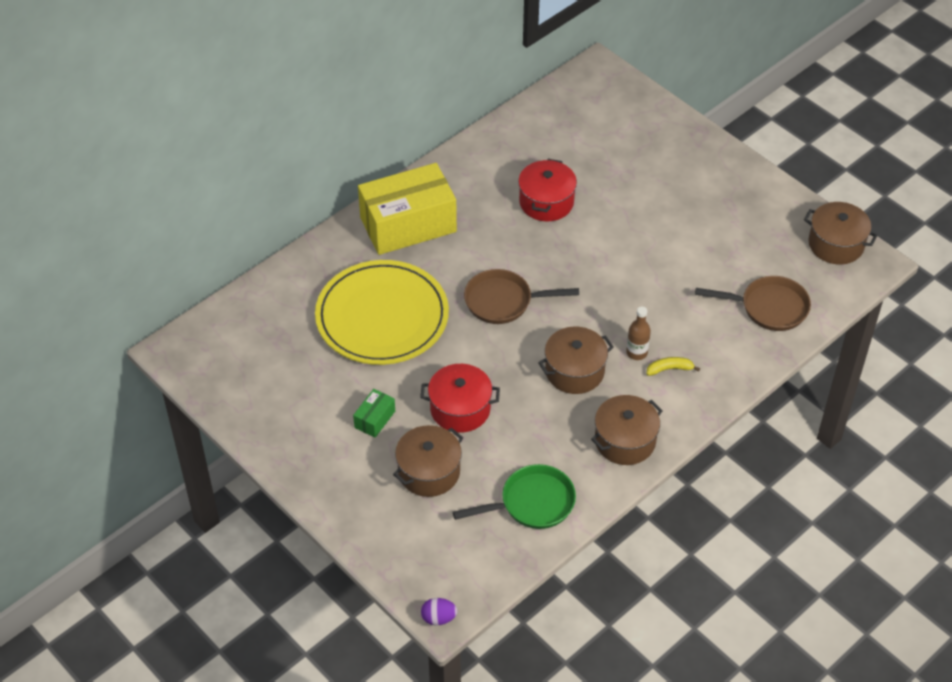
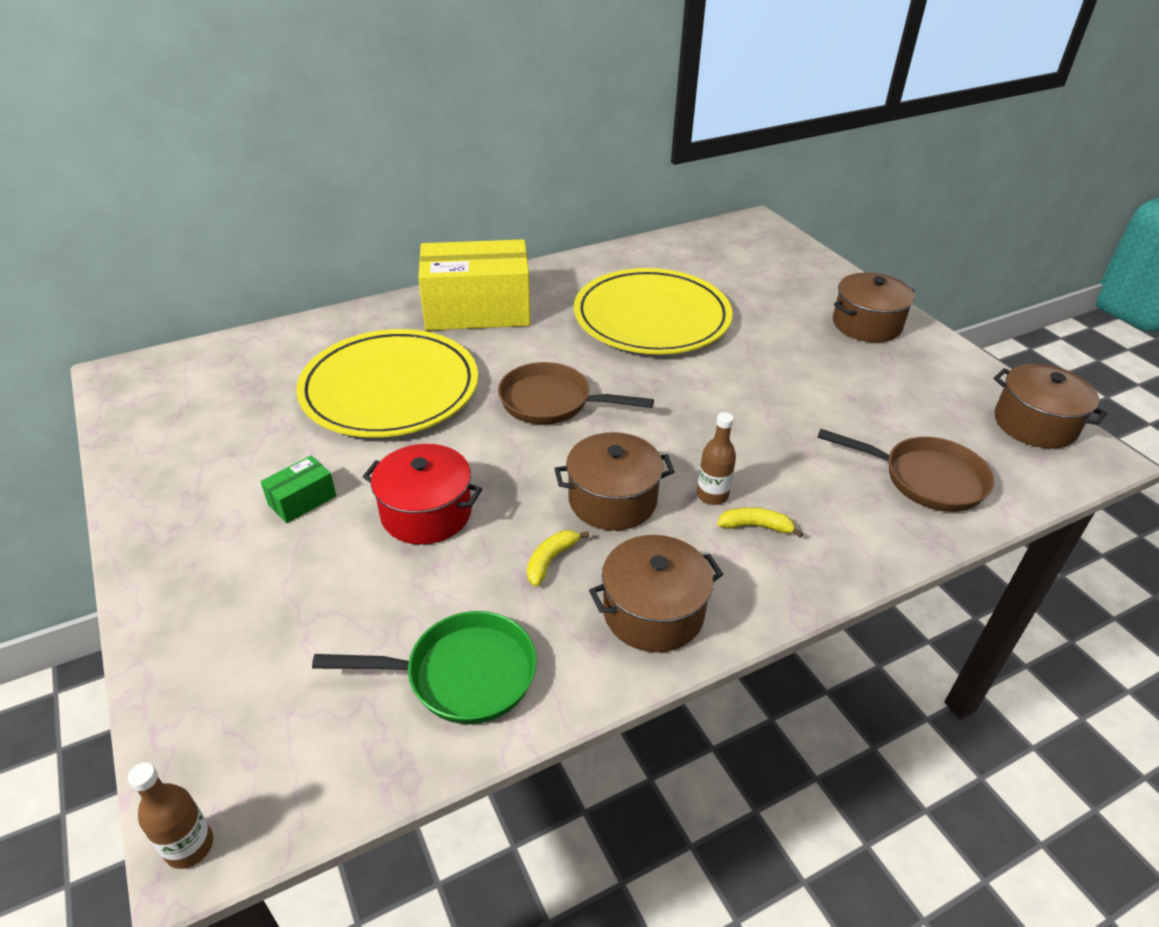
camera: 15 degrees right, 10 degrees down
(429, 472) = (331, 587): brown pot -> brown pot (866, 324)
(439, 618) = (189, 846): purple egg -> brown bottle
(546, 202) = (651, 318): red pot -> yellow plate
(552, 422) = (550, 560): none -> yellow banana

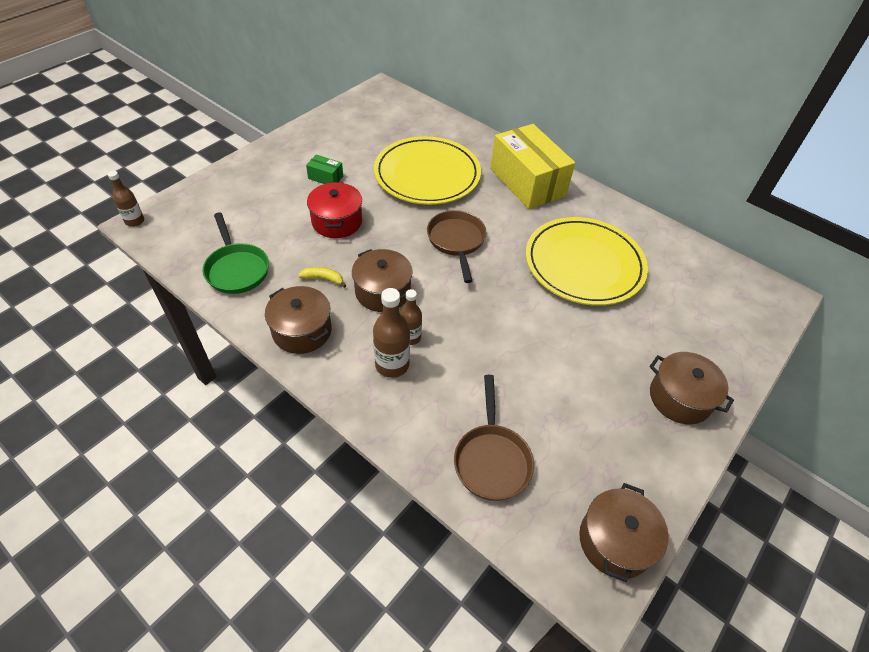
camera: 65 degrees right, 10 degrees up
(755, 526) = (392, 365): yellow banana -> brown bottle

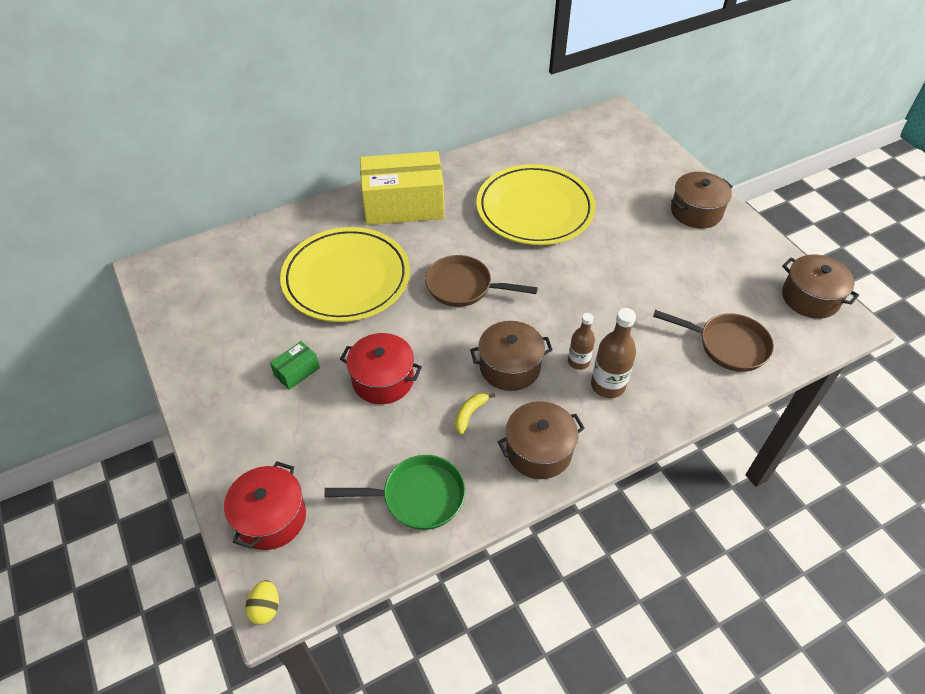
camera: 65 degrees left, 0 degrees up
(135, 221) = (265, 608): brown bottle -> yellow egg
(201, 203) = (271, 518): none -> red pot

